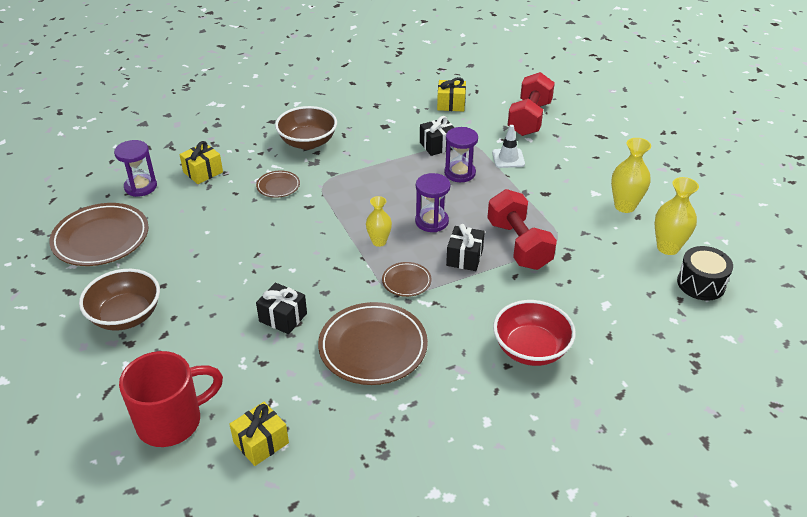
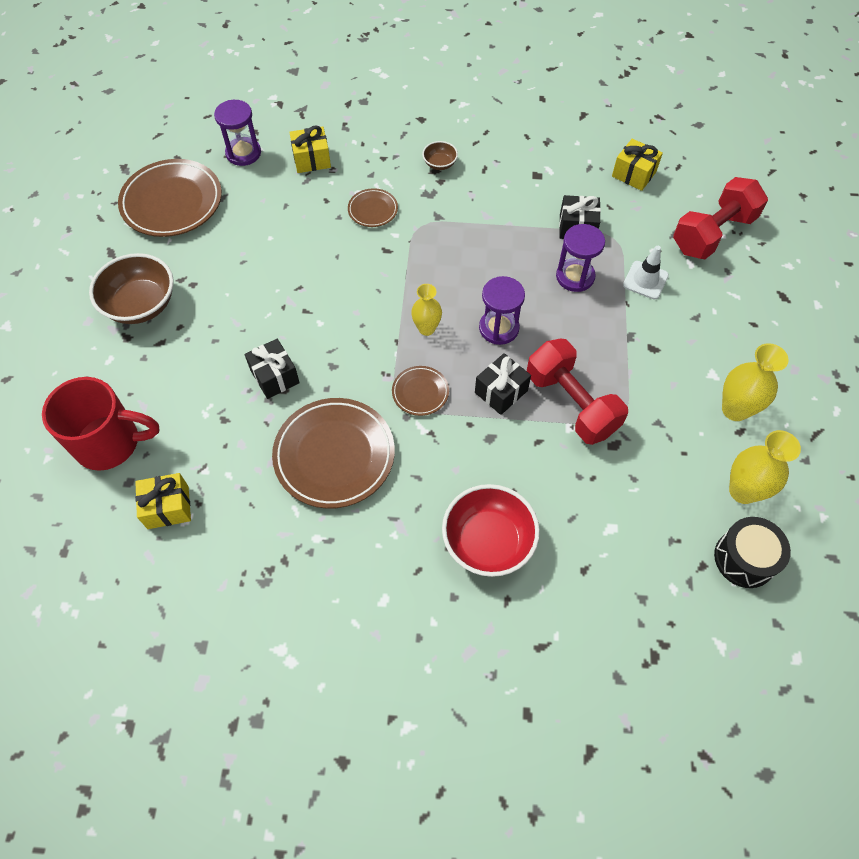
camera: 30 degrees right, 20 degrees up
(308, 142) = (440, 164): brown bowl -> brown bowl, size x0.49
(518, 245) = (571, 403): red dumbbell -> red dumbbell turned 45 degrees counterclockwise

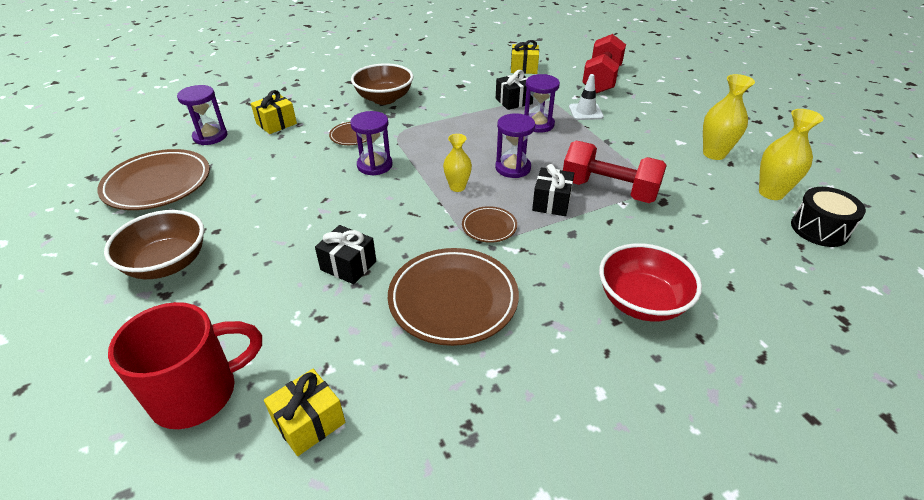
camera: 30 degrees left, 20 degrees down
(369, 263) = (374, 165): none -> purple hourglass
(440, 164) = (384, 99): brown bowl -> brown bowl, size x2.06

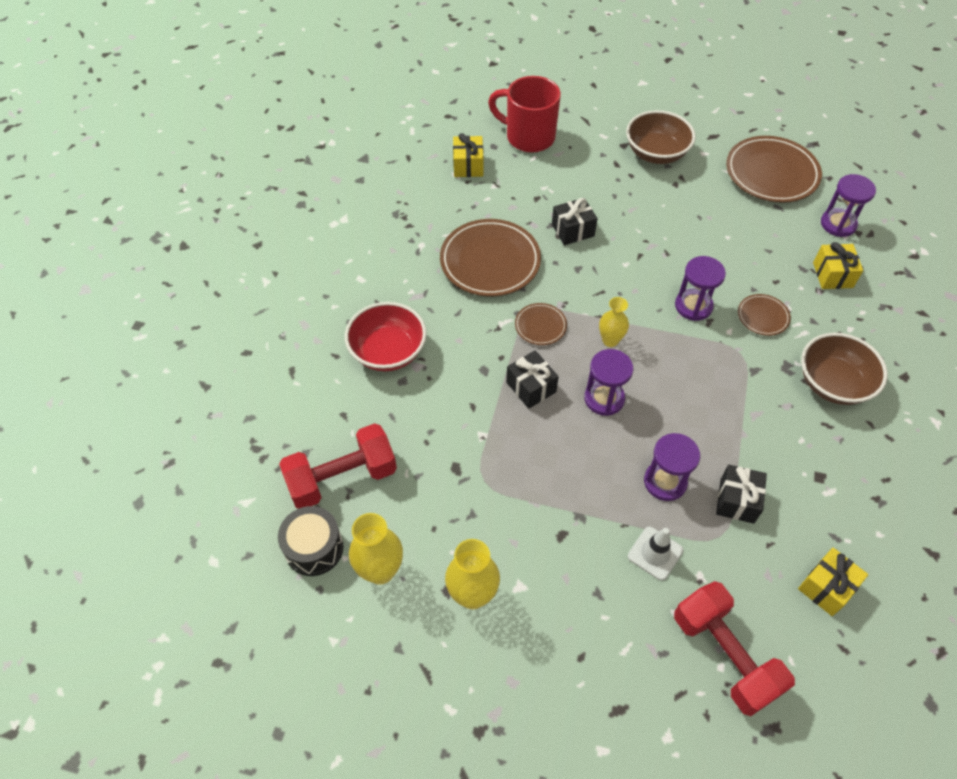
camera: 130 degrees right, 15 degrees up
(198, 393) = (528, 137): red mug -> red mug turned 105 degrees clockwise
(609, 190) = (508, 442): red dumbbell -> red dumbbell (342, 478)

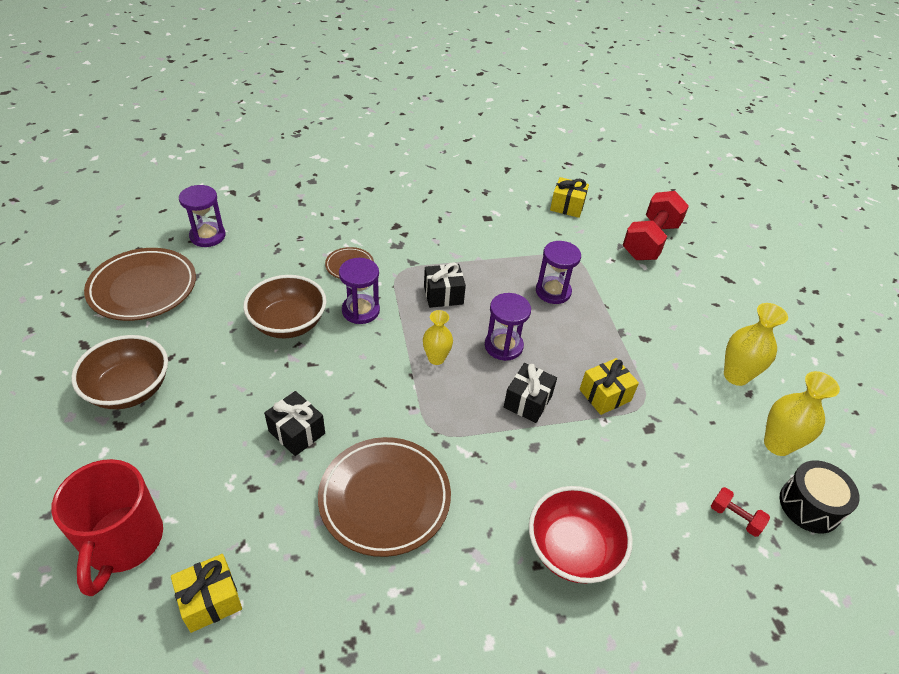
camera: 120 degrees left, 10 degrees down
(342, 478) = (735, 517): red dumbbell -> red dumbbell, size x0.44
(540, 326) = (451, 418): brown plate -> none
(655, 553) = (613, 285): white traffic cone -> none
(737, 500) = (538, 253): black gift -> black gift (443, 295)
(832, 275) = (277, 232): yellow gift -> yellow gift (605, 395)
(833, 383) = (398, 220): brown bowl -> brown bowl (288, 323)

